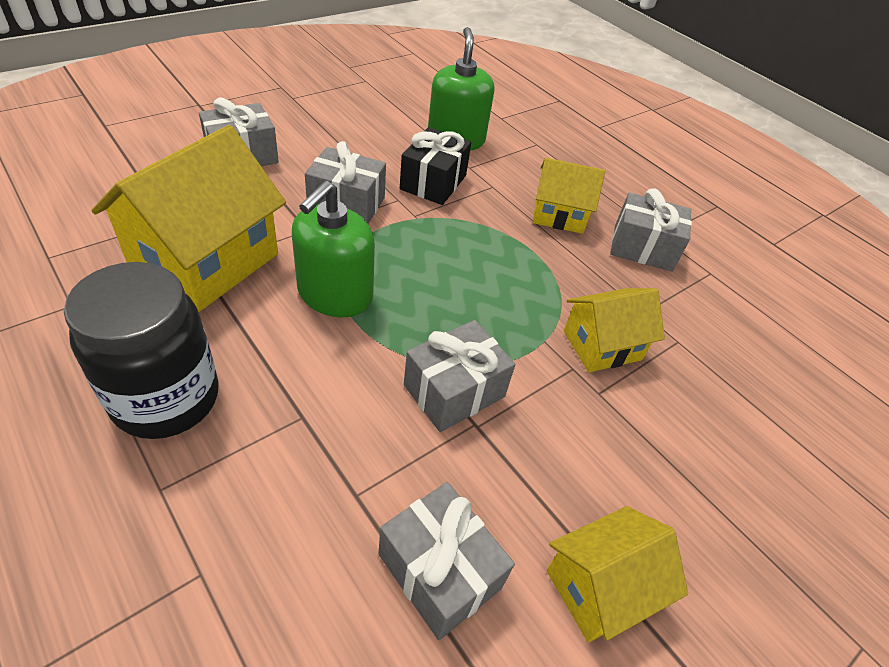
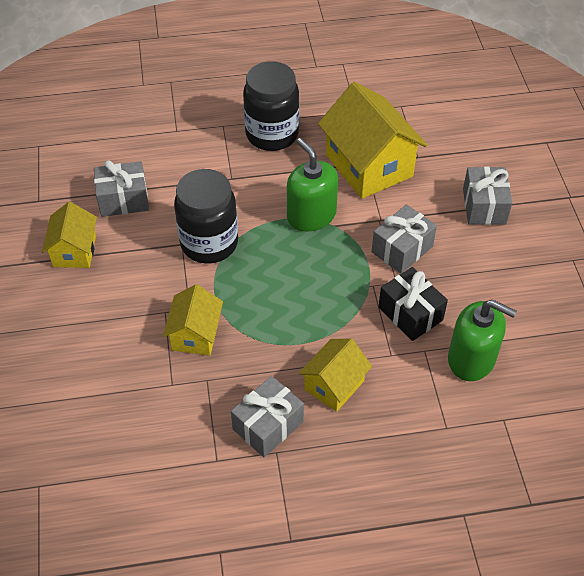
camera: 125 degrees right, 5 degrees up
(454, 391) = (209, 243): grey gift -> black jar

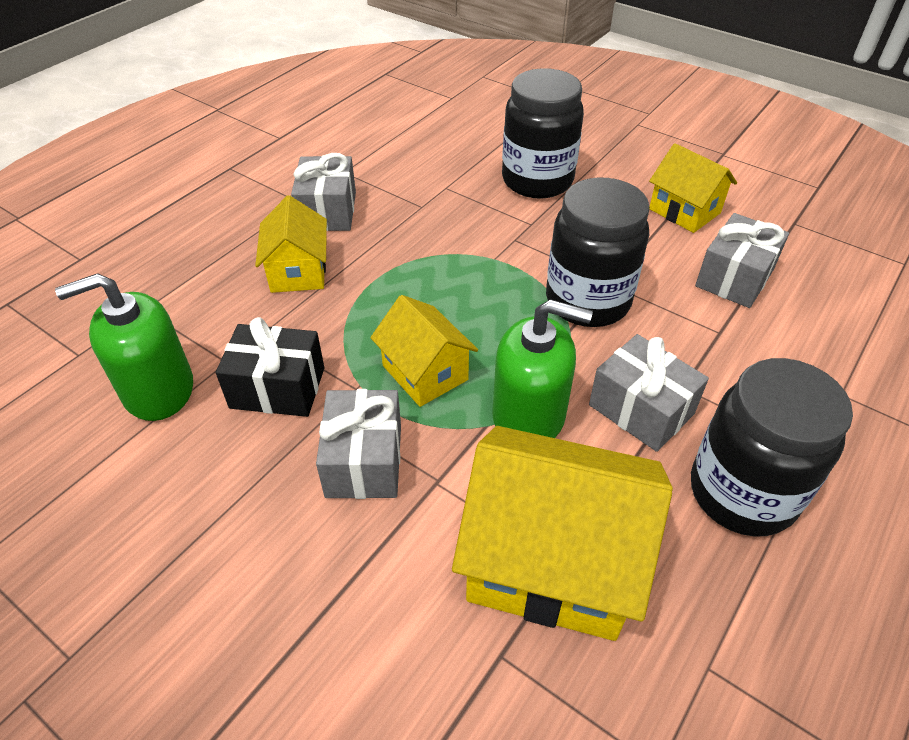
camera: 135 degrees right, 5 degrees down
(112, 341) = (537, 180): none -> black jar
(195, 334) = (478, 226): yellow house -> yellow house (425, 373)
(484, 206) = (298, 643): grey gift -> grey gift (641, 409)

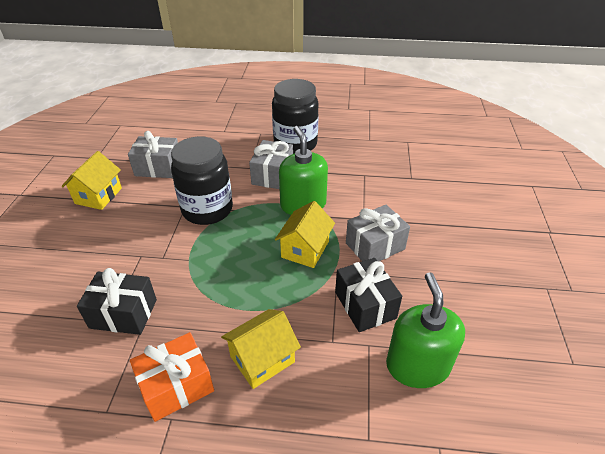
camera: 120 degrees left, 5 degrees down
(158, 389) = (417, 365): green soap dispenser -> green soap dispenser turned 135 degrees counterclockwise
(327, 211) = (176, 386): grey gift -> orange gift
(447, 197) = (123, 313): none -> black gift
(537, 180) = (82, 271): black jar -> none
(552, 561) = (366, 177): yellow house -> none

